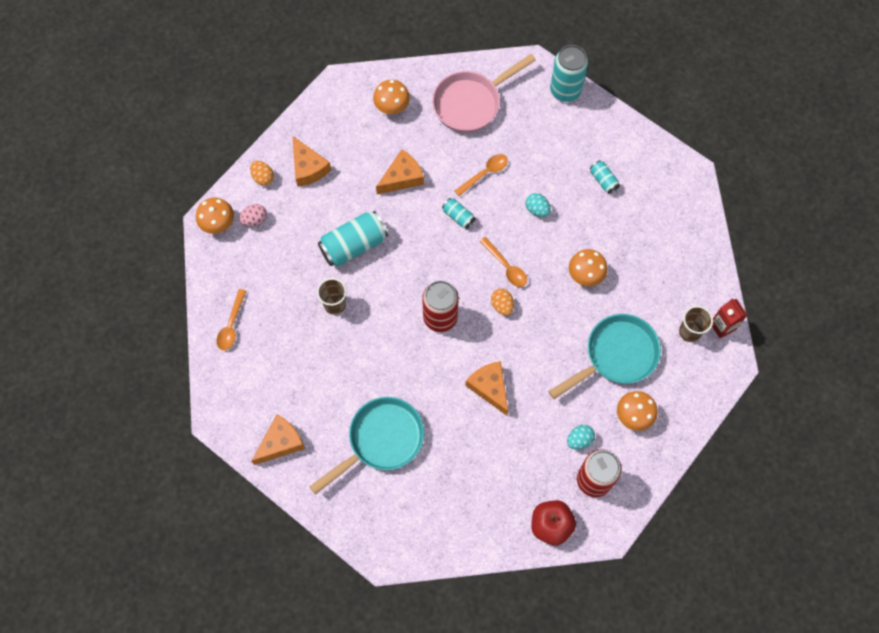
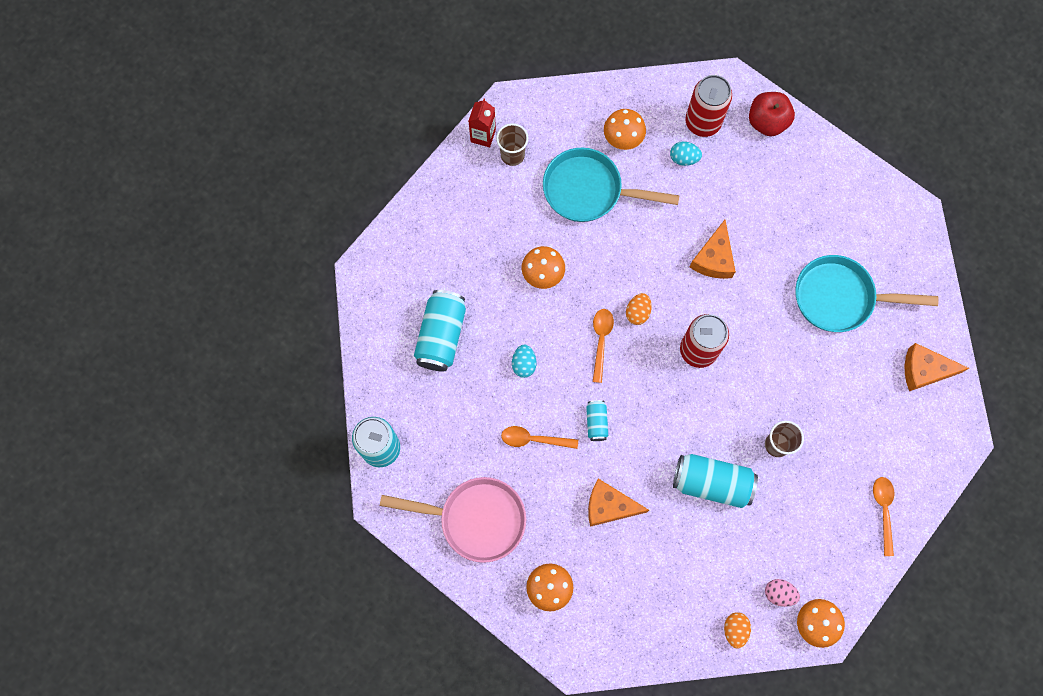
camera: 135 degrees left, 5 degrees up
(231, 325) = (883, 510): orange spoon -> orange spoon turned 60 degrees counterclockwise
(308, 168) = (684, 599): orange cheese -> none
(603, 180) = (441, 335): turquoise can -> turquoise can, size x1.97

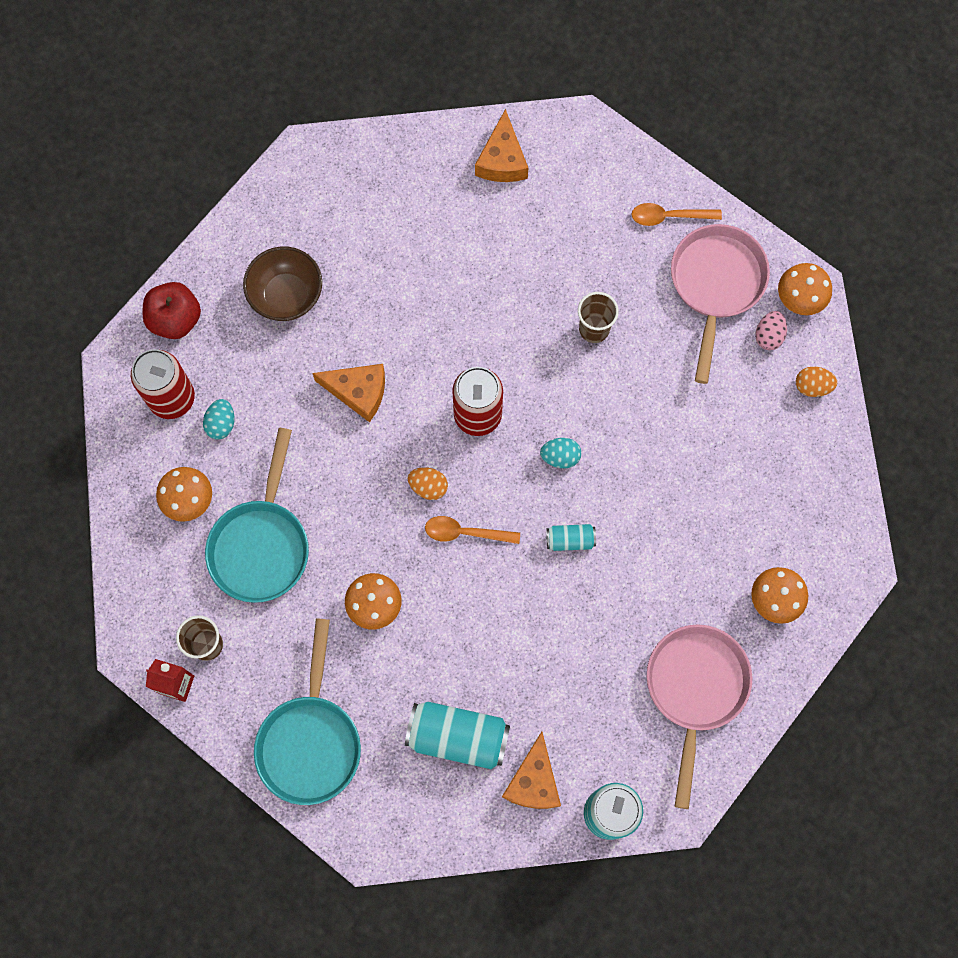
camera: 90 degrees left, 0 degrees up
(524, 364) = (496, 629): turquoise egg -> turquoise egg (560, 457)
(533, 439) = (593, 617): orange spoon -> none
(609, 506) = (673, 526): orange cheese -> orange cheese (533, 781)
(712, 483) = (642, 405): turquoise can -> none
(792, 202) = (286, 295): none -> brown bowl
(822, 549) = (715, 285): none -> pink pan
(840, 298) = (412, 247): turquoise pan -> turquoise pan (310, 741)

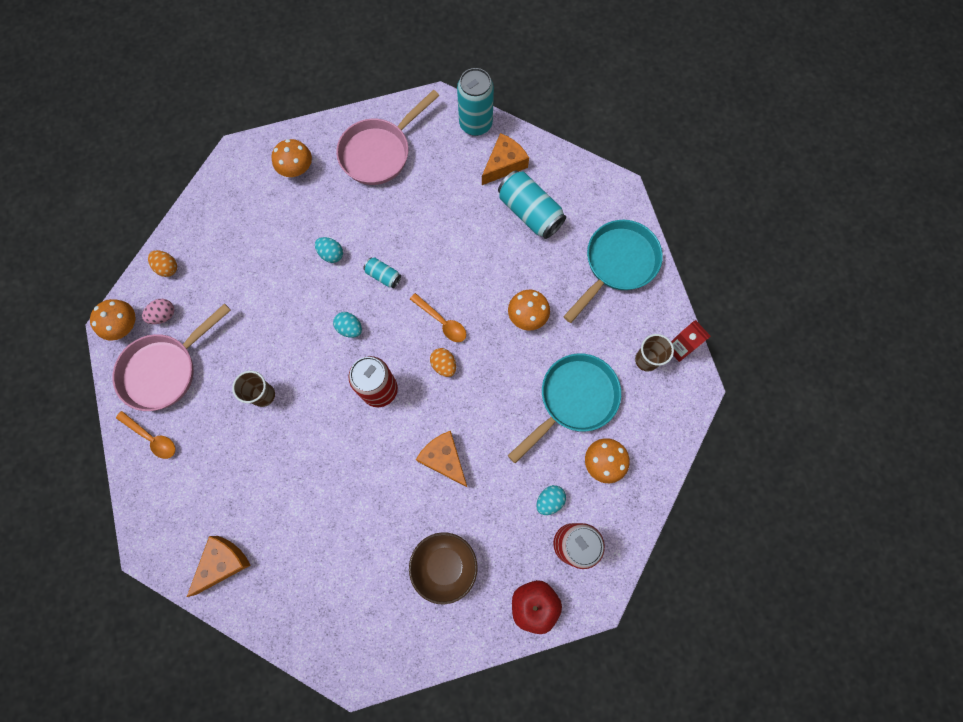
camera: 145 degrees left, 0 degrees up
(648, 524) = (331, 254): none -> turquoise egg

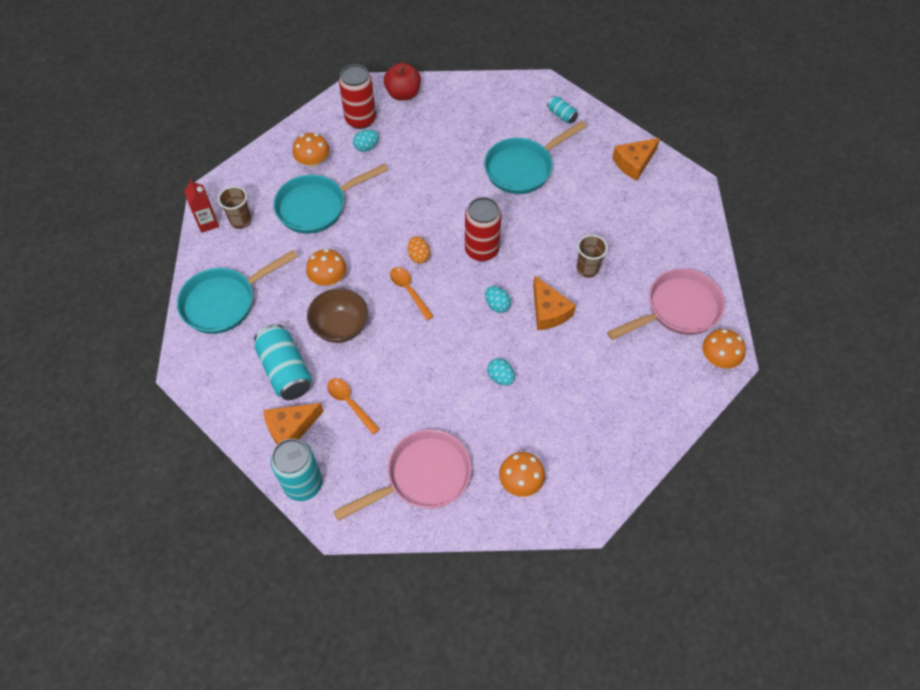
camera: 165 degrees left, 15 degrees down
(152, 438) = (690, 258): orange spoon -> orange spoon (350, 403)
(164, 315) = (678, 358): pink egg -> none
(167, 267) = (673, 404): orange egg -> none
(356, 518) = (523, 168): none -> turquoise pan
(383, 276) = (453, 344): turquoise can -> turquoise can (561, 115)
(444, 459) = (440, 190): orange cheese -> orange cheese (548, 311)
(444, 566) = (461, 127): brown bowl -> brown bowl (340, 327)

